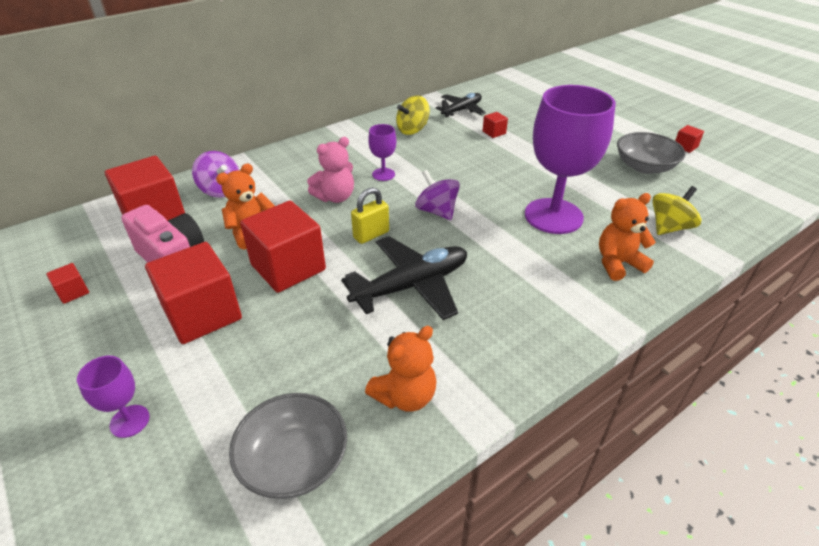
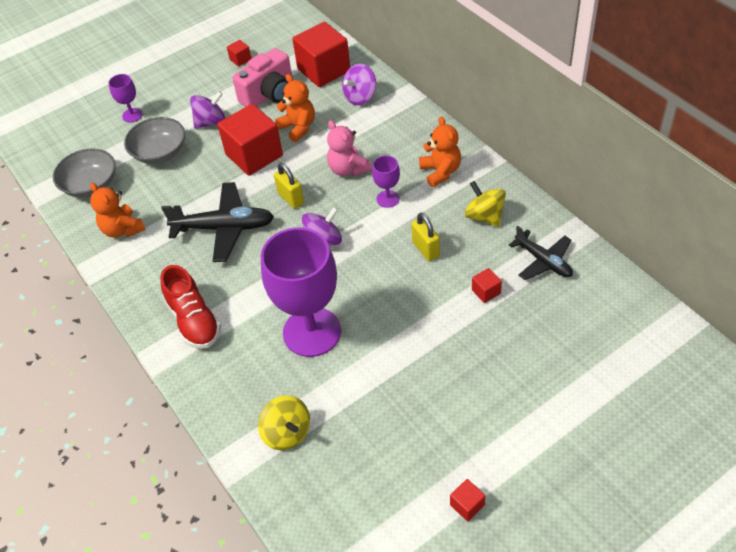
camera: 95 degrees right, 10 degrees up
(202, 314) = (211, 122): red cube -> purple spinning top
(412, 285) = (224, 228): black plane -> black plane turned 60 degrees counterclockwise
(449, 156) = (425, 249): none -> yellow padlock
(557, 301) = (194, 321): none -> red shoe
(618, 263) = (235, 373): orange teddy bear -> orange teddy bear (440, 172)
(644, 167) = (411, 439): grey bowl -> grey bowl (160, 152)

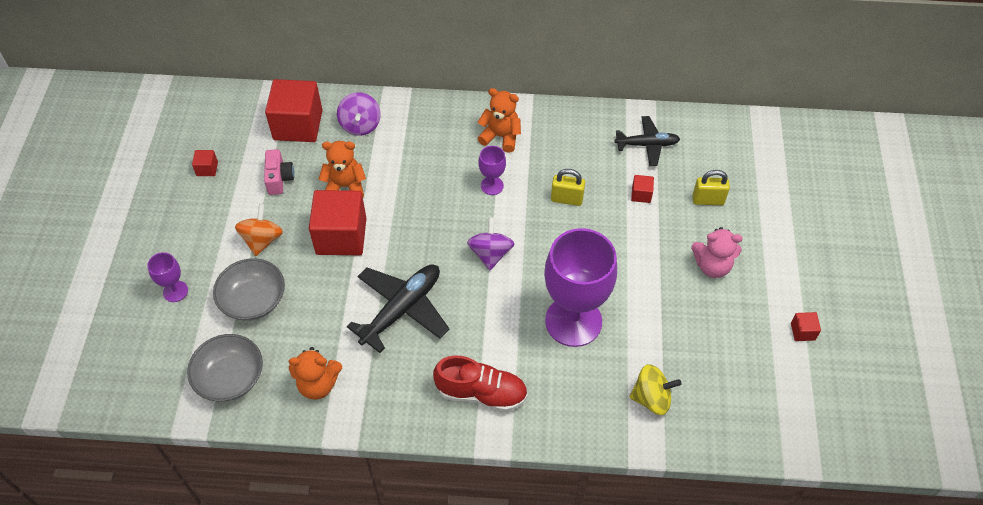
camera: 55 degrees left, 5 degrees up
(211, 122) = (262, 240): purple spinning top -> orange spinning top
(269, 94) = (279, 179): pink camera -> pink camera, size x0.61
(291, 198) = (420, 244): yellow padlock -> yellow padlock (708, 200)
(348, 169) = (432, 187): pink teddy bear -> pink teddy bear (712, 266)
(484, 216) = (572, 145): yellow spinning top -> none

